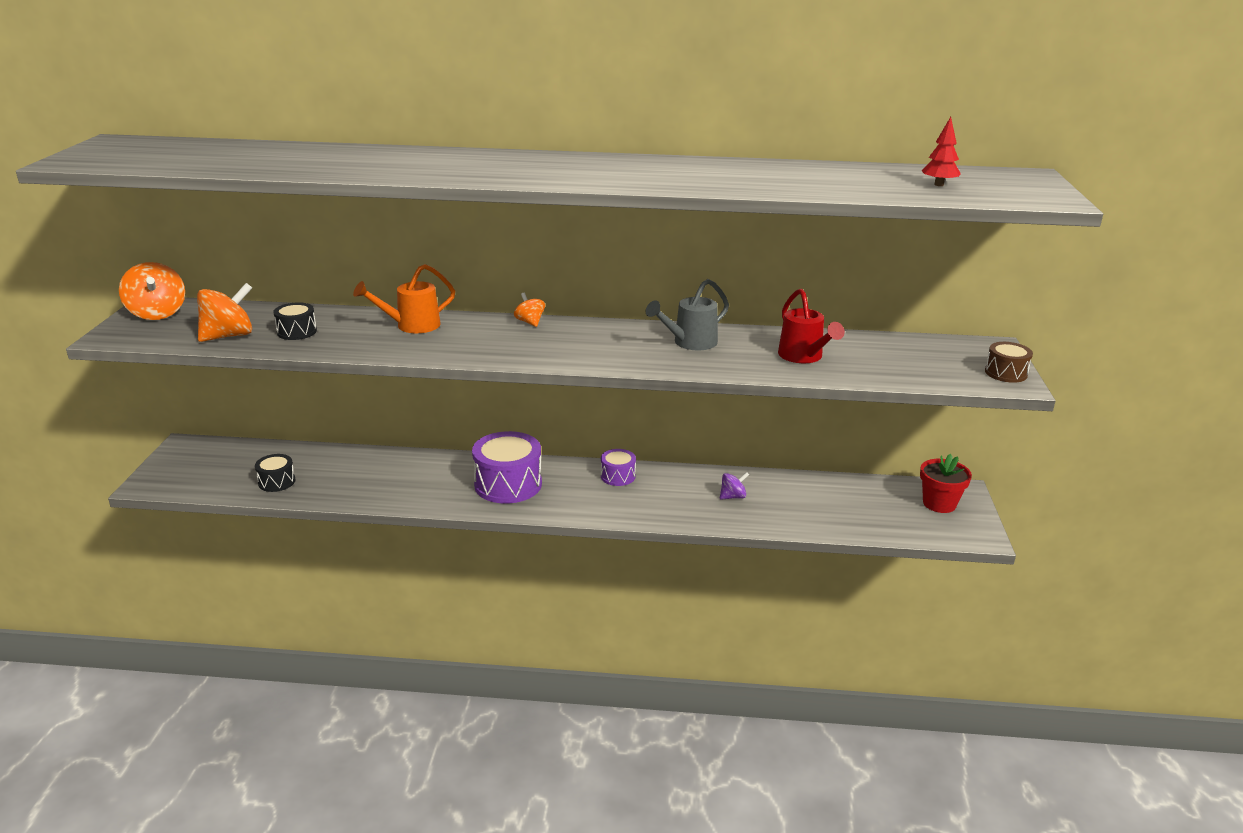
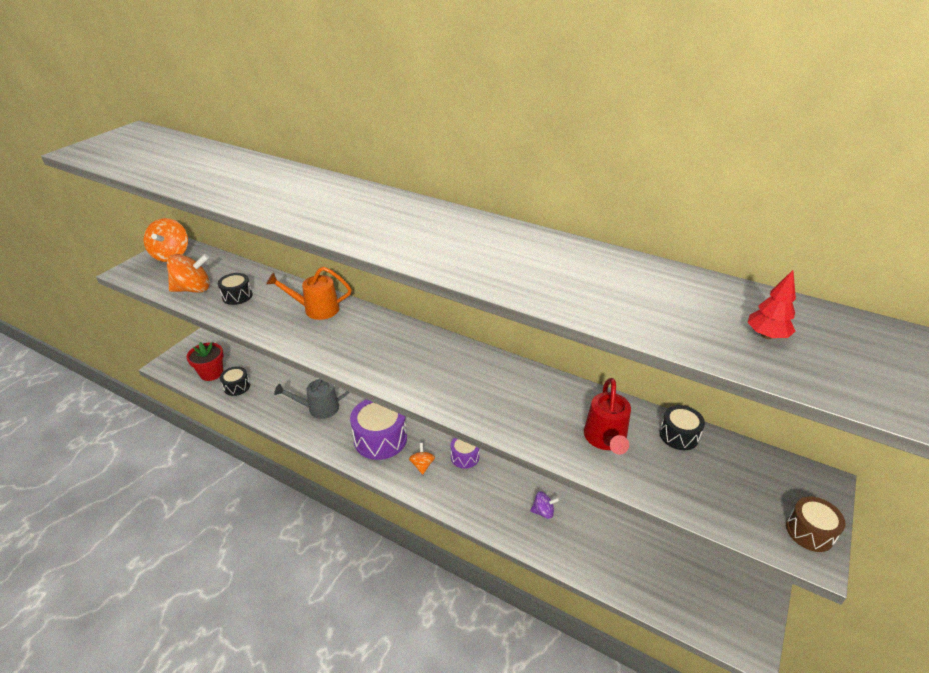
camera: 25 degrees right, 10 degrees up
(530, 322) = (403, 327): orange spinning top -> orange spinning top (422, 465)
(690, 343) = (514, 389): grey watering can -> grey watering can (318, 408)
(863, 342) = (679, 435): none -> black drum
(939, 503) = (730, 588): red flower pot -> red flower pot (211, 373)

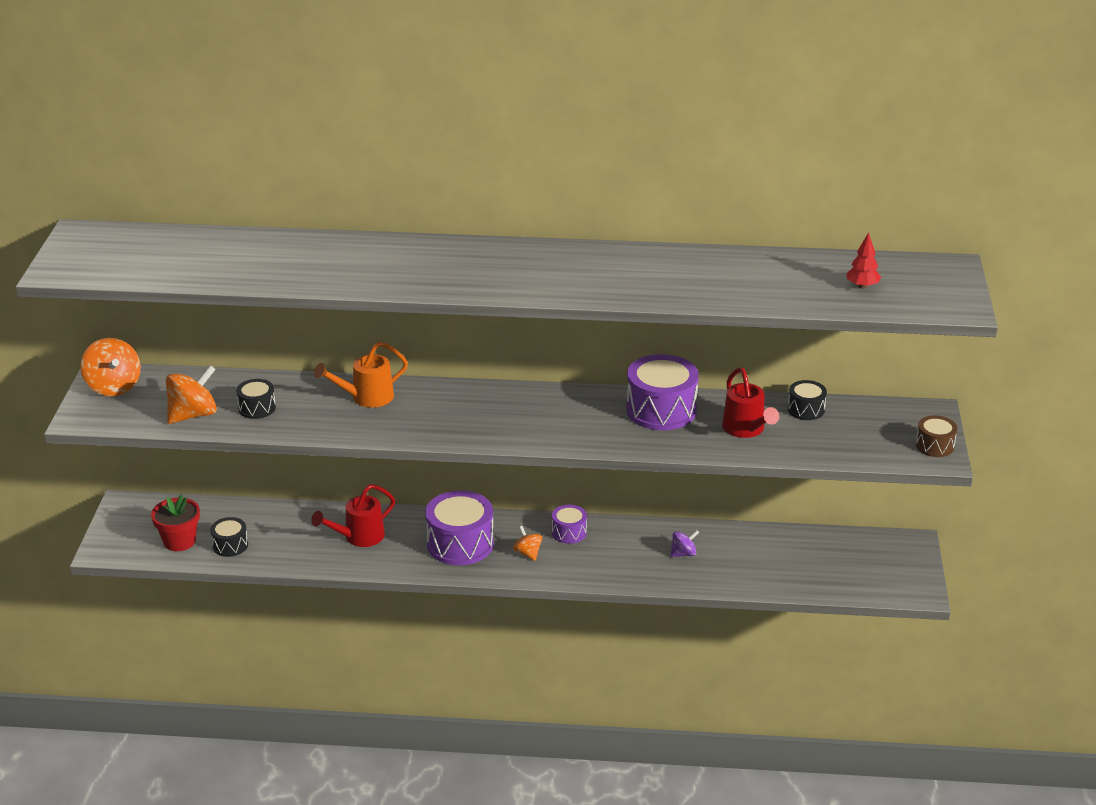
camera: 25 degrees left, 5 degrees down
(318, 408) = (358, 537): grey watering can -> red watering can
(537, 392) = (661, 410): none -> purple drum

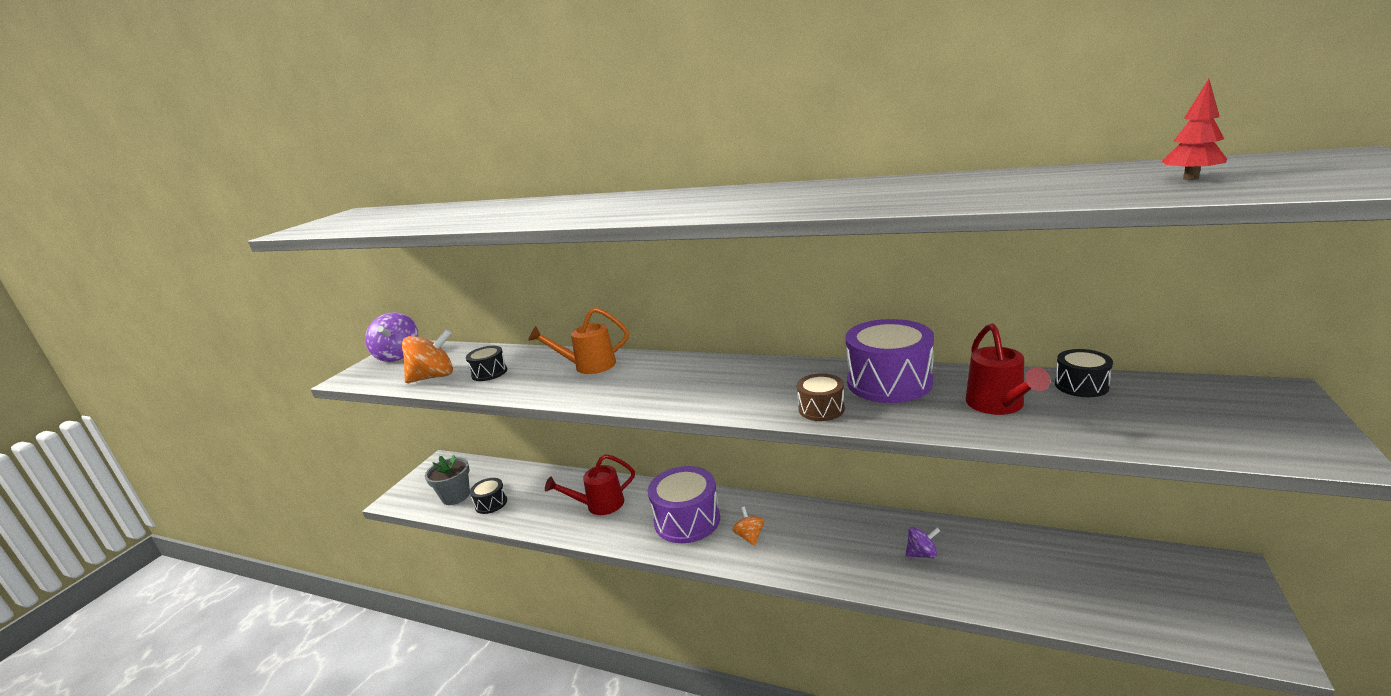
camera: 20 degrees right, 10 degrees down
(113, 387) = (398, 355): orange spinning top -> purple spinning top
(179, 541) = (456, 496): red flower pot -> grey flower pot
(569, 532) = (798, 517): purple drum -> none
(934, 446) = (1309, 436): brown drum -> brown drum (821, 409)

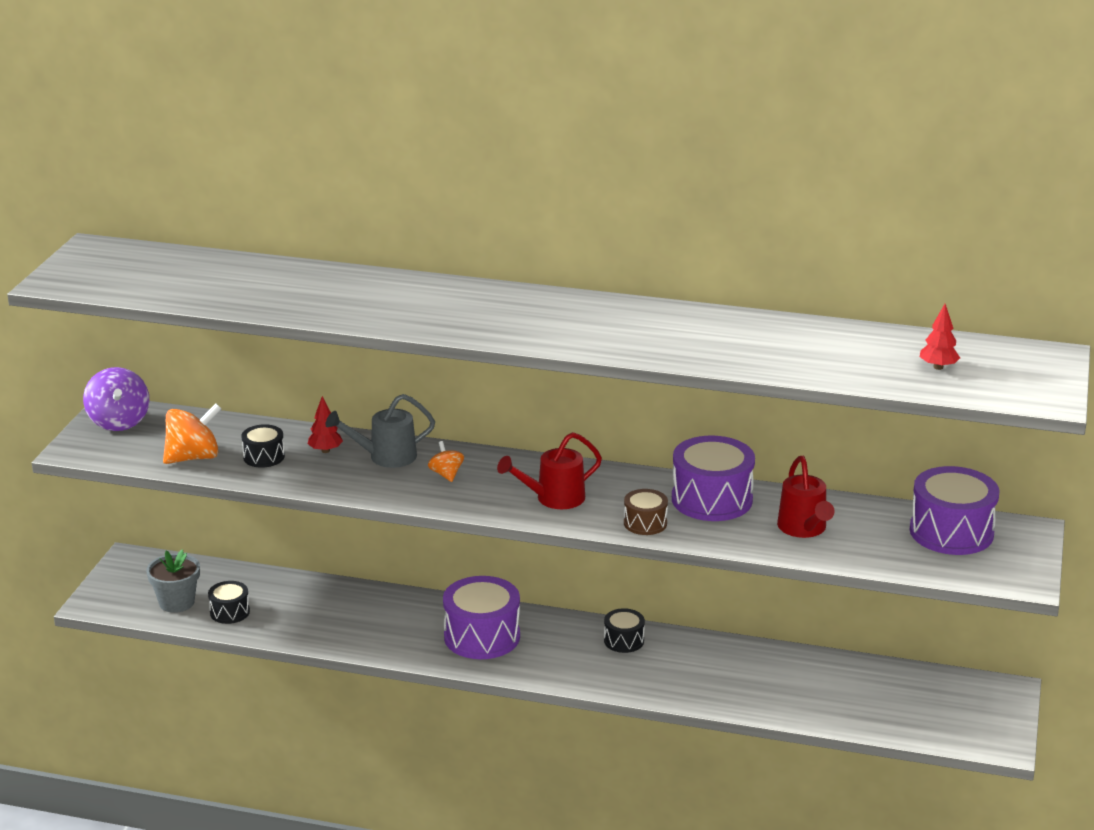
camera: 10 degrees left, 5 degrees up
(541, 365) = (325, 451): none -> red tree
(588, 366) = (385, 457): orange watering can -> grey watering can
(599, 505) = (371, 618): red watering can -> red watering can (553, 498)
(749, 536) = (555, 654): orange spinning top -> orange spinning top (446, 474)
(922, 554) = (733, 673): purple spinning top -> none
(1081, 385) = (880, 514): black drum -> black drum (624, 640)
(1179, 399) = (951, 532): none -> purple drum

